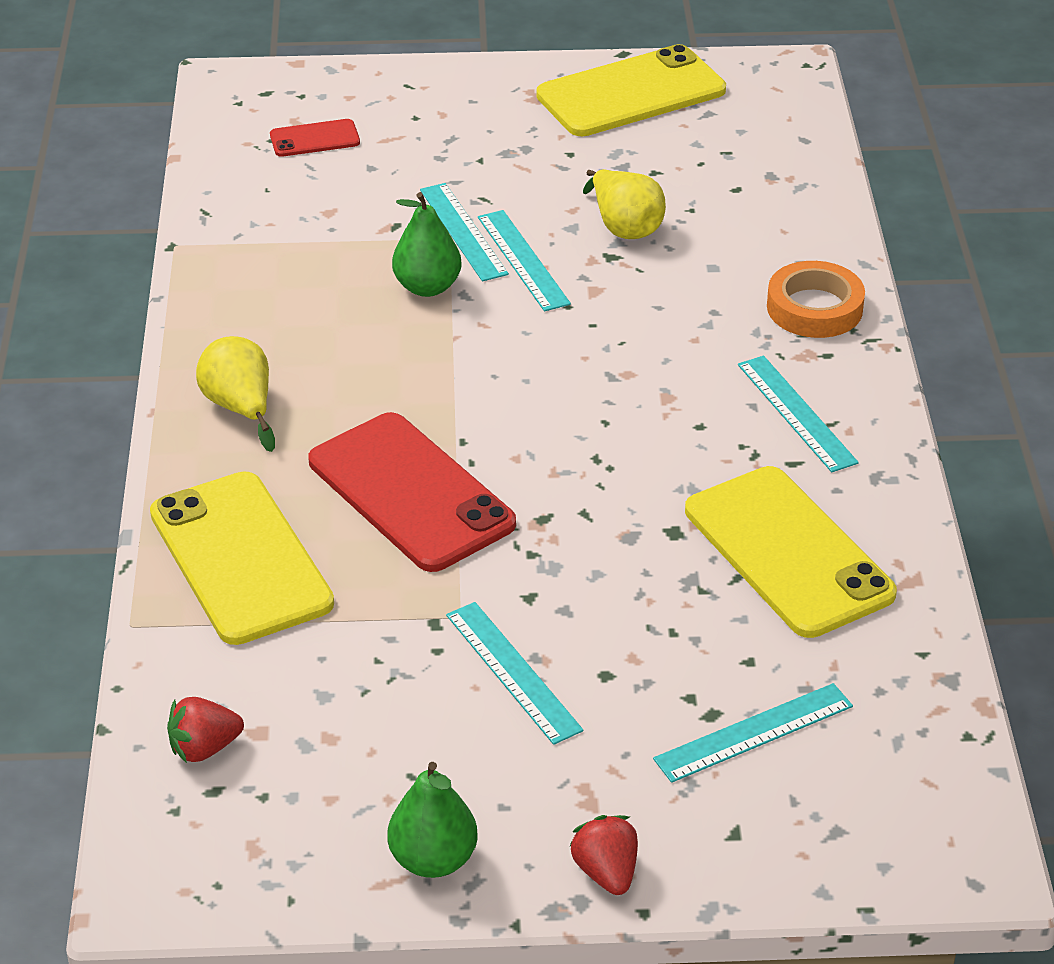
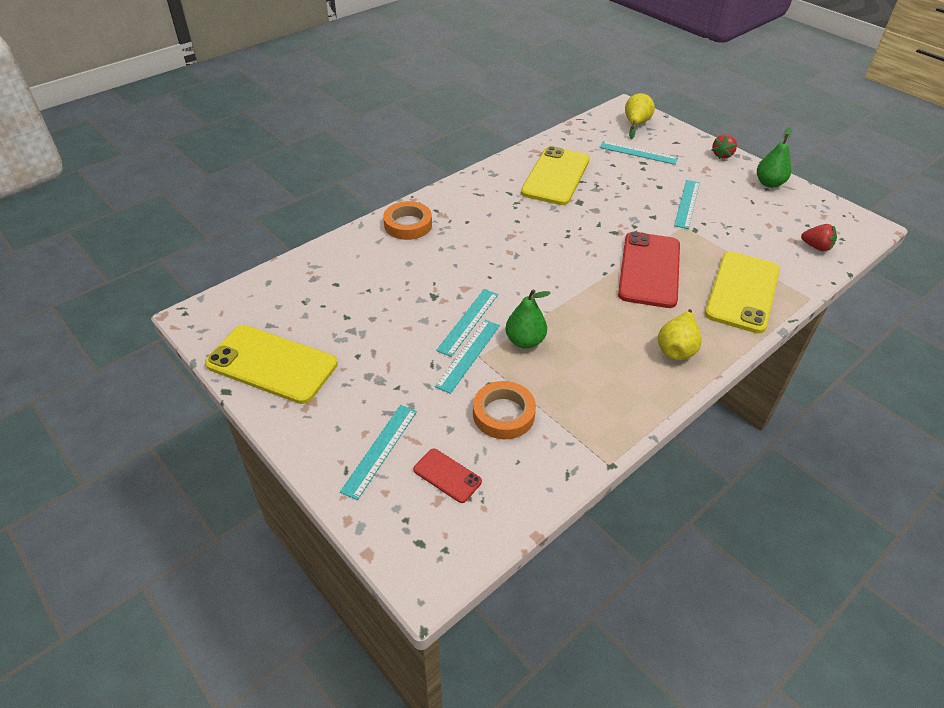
camera: 130 degrees left, 5 degrees up
(339, 211) = (503, 414): none -> orange tape
(624, 227) = (405, 303): yellow pear -> yellow pear (635, 124)
(796, 413) = (481, 203): turquoise ruler -> turquoise ruler (380, 450)

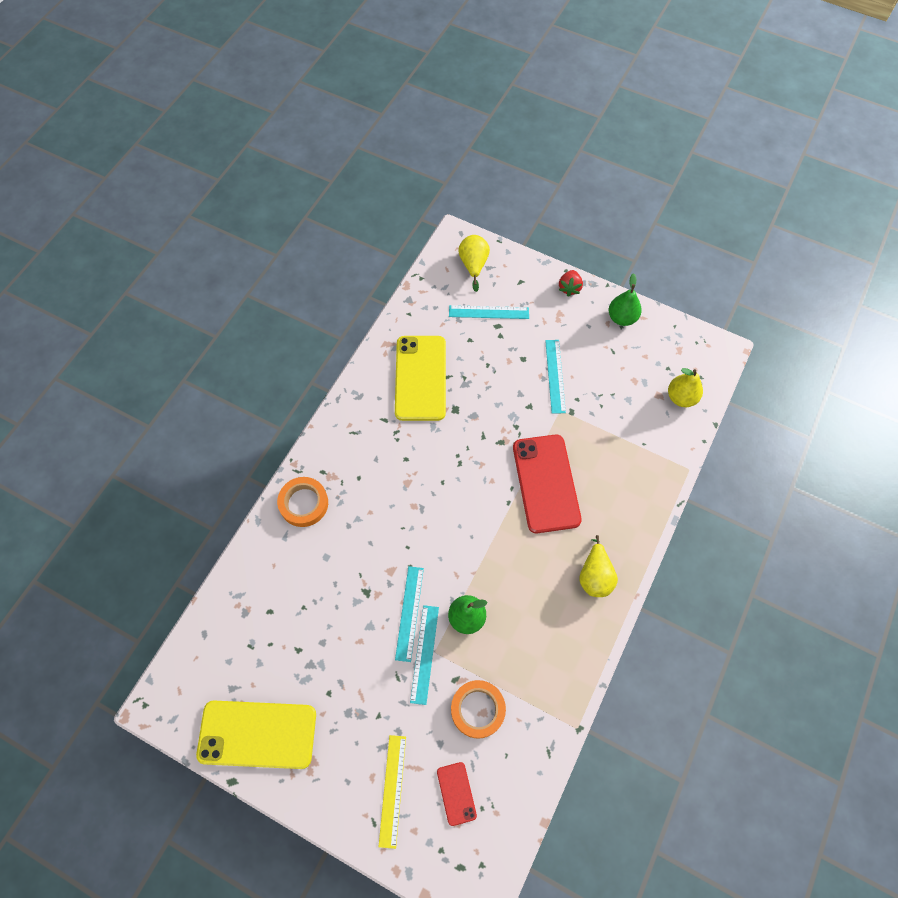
camera: 20 degrees left, 20 degrees up
(380, 450) = (392, 790): turquoise ruler -> yellow ruler
(447, 475) = (456, 793): red phone -> red phone turned 60 degrees clockwise
(742, 292) = (632, 482): yellow phone -> none
(816, 247) = (681, 397): red strawberry -> yellow pear

